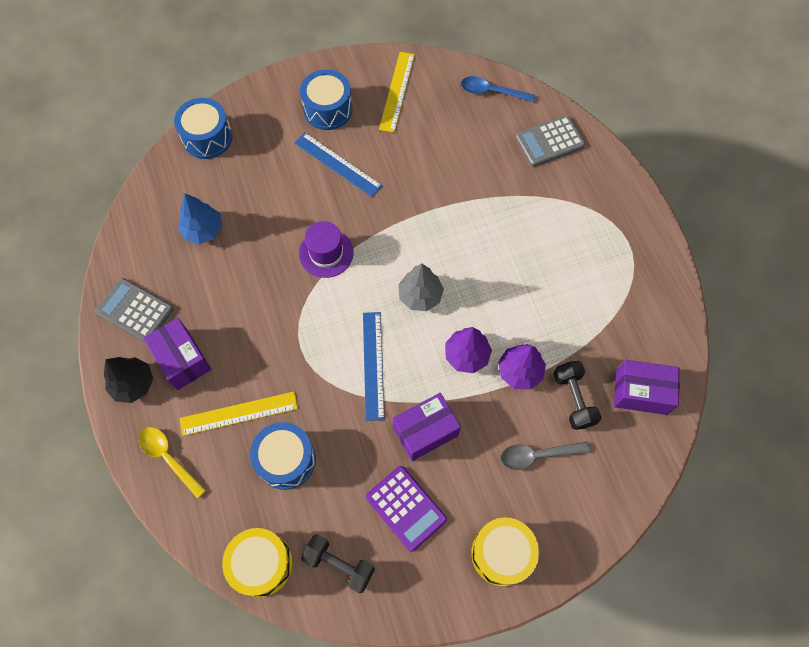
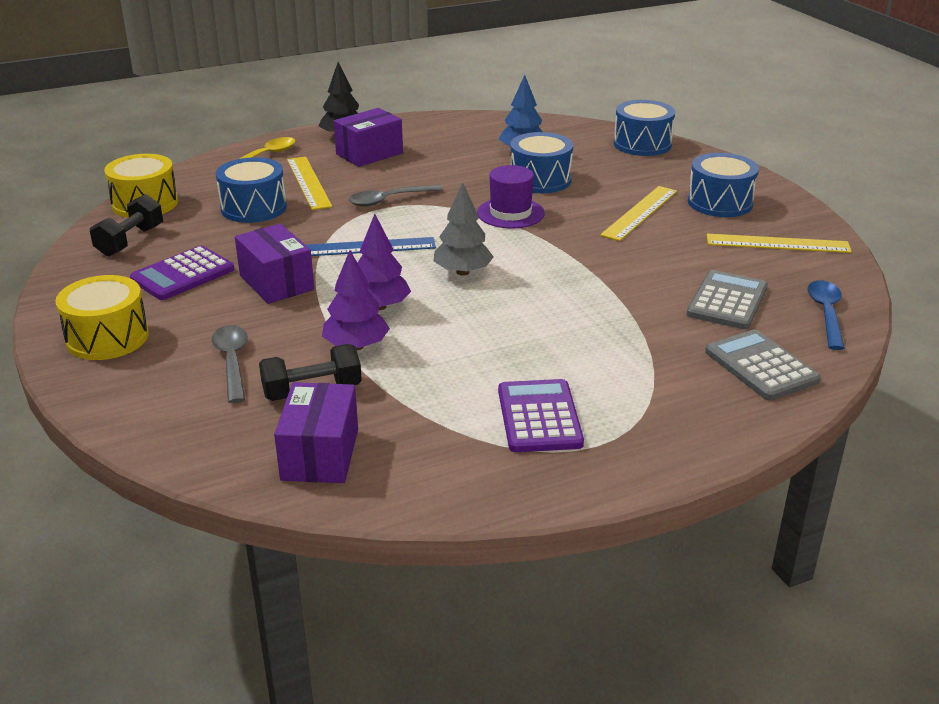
camera: 85 degrees right, 35 degrees down
(135, 310) = (422, 130): grey calculator -> grey calculator (727, 301)
(266, 224) = (540, 180): none -> blue drum
(287, 344) = (389, 200): none -> grey spoon
(337, 164) = (639, 213): blue ruler -> yellow ruler
(601, 267) = (539, 417): none -> purple calculator

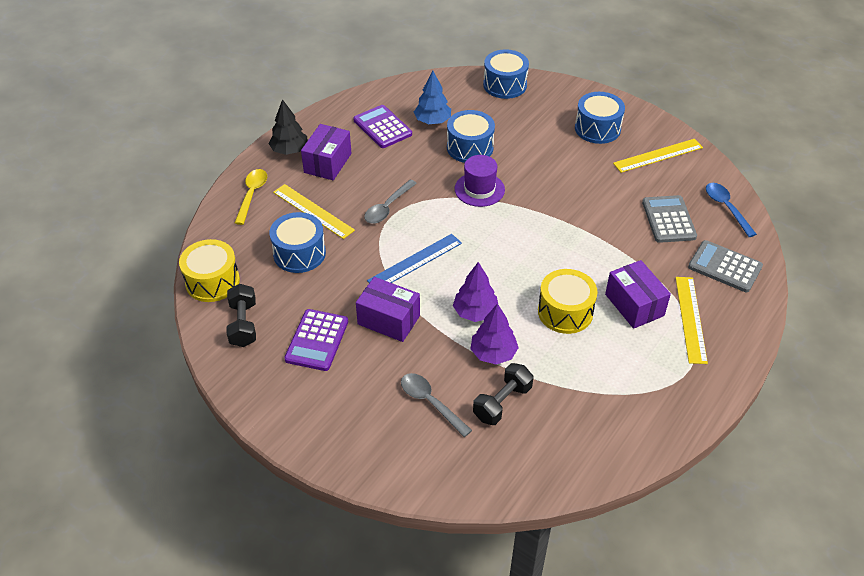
camera: 30 degrees left, 15 degrees up
(107, 338) = (327, 421): yellow drum -> yellow drum (565, 312)
(320, 454) = (554, 449): purple box -> purple box (634, 305)
(462, 272) = (498, 259): grey tree -> none
(539, 417) = (645, 361): purple calculator -> purple calculator (382, 127)
(639, 213) = (558, 157): yellow ruler -> yellow ruler (690, 319)

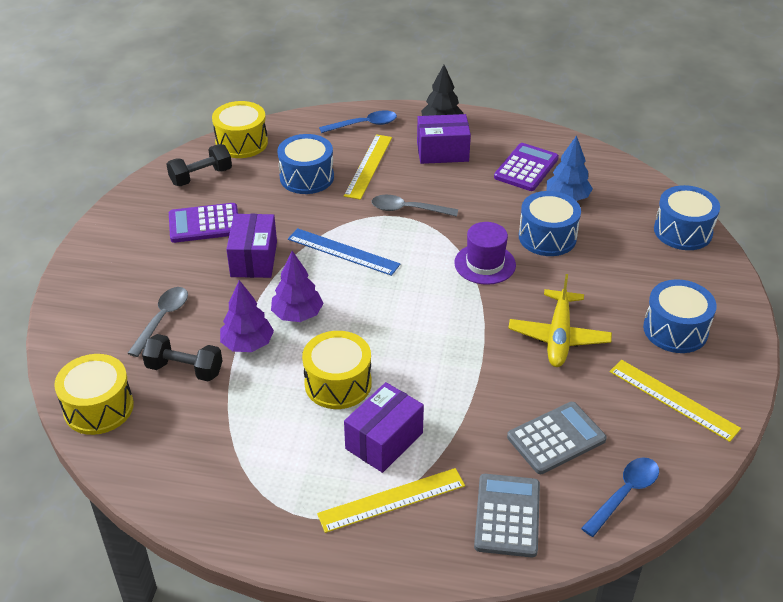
camera: 65 degrees right, 5 degrees down
(252, 195) = (364, 125): yellow spoon -> blue spoon
(519, 474) = (98, 408): none -> yellow drum
(576, 182) = (558, 337): none -> yellow plane

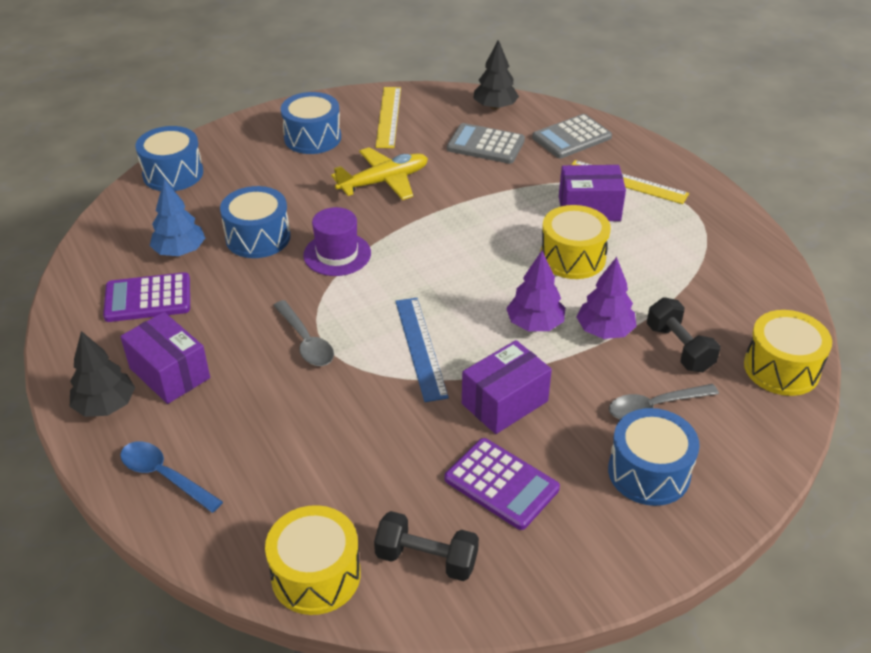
camera: 130 degrees left, 0 degrees up
(307, 177) = (327, 456): blue drum -> blue drum (649, 472)
(368, 166) = (254, 417): yellow ruler -> none
(624, 494) = (495, 107): blue spoon -> black tree

